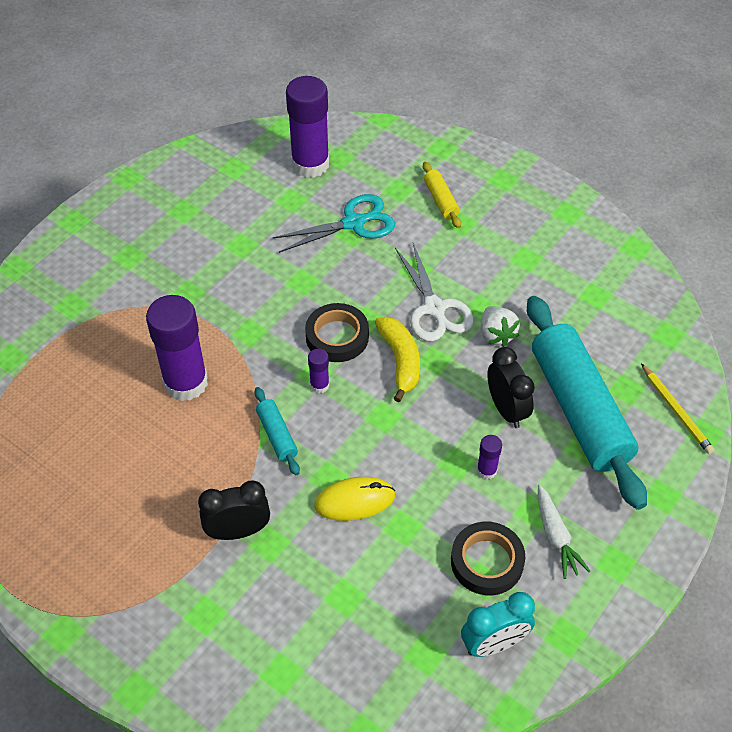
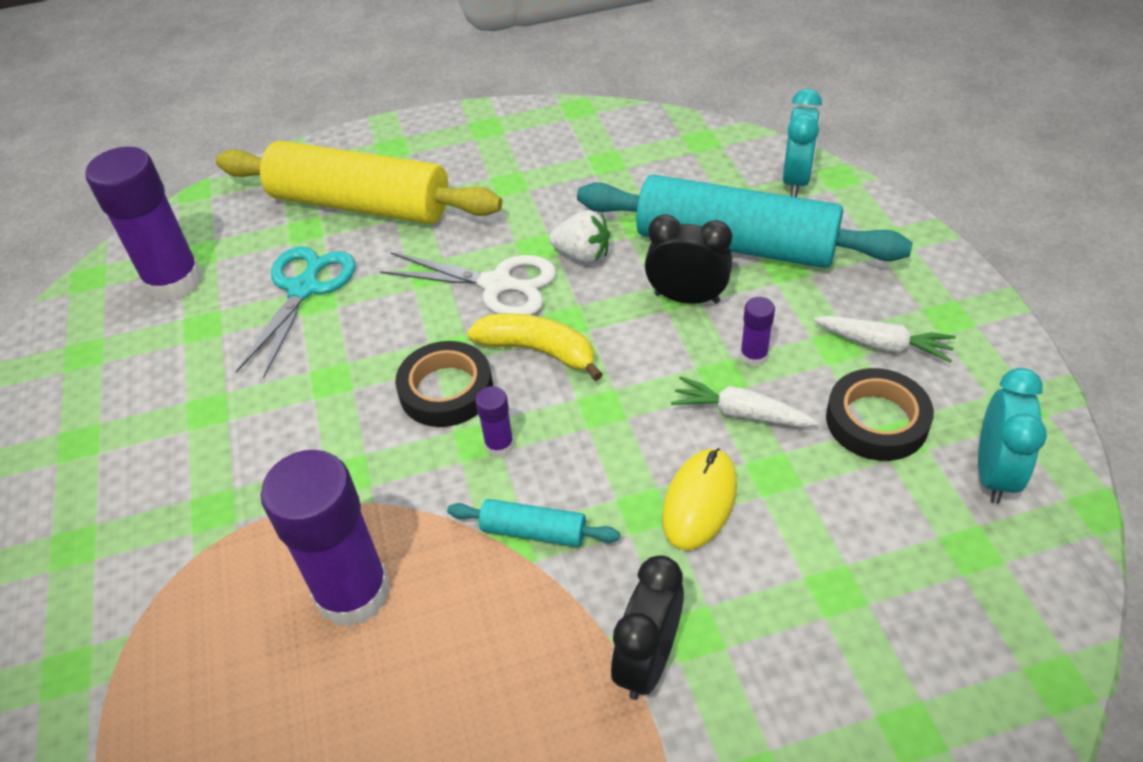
camera: 50 degrees left, 5 degrees down
(435, 487) = (740, 413): none -> white carrot
(441, 200) = (361, 204): yellow rolling pin -> yellow rolling pin, size x2.38
(676, 411) = (795, 181): yellow pencil -> turquoise clock

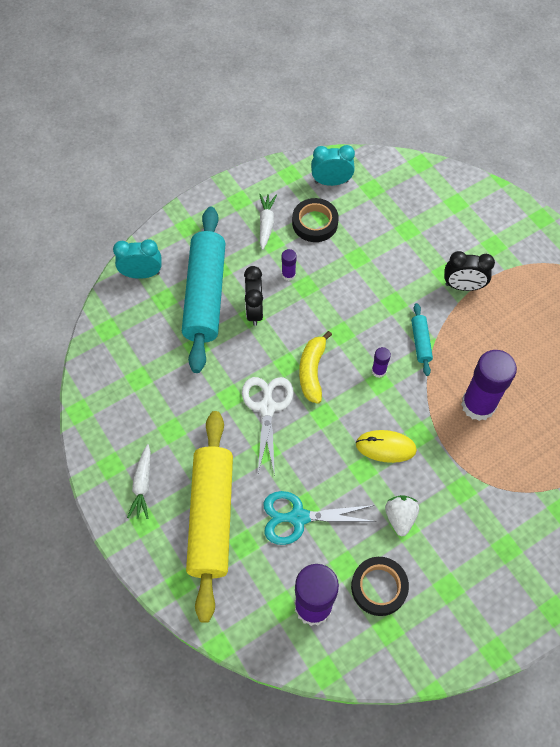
camera: 110 degrees left, 15 degrees up
(446, 390) = (352, 407): black tape -> black tape (379, 587)
(582, 255) = (231, 369): white strawberry -> white strawberry (400, 517)
(699, 501) = (382, 282): yellow mouse -> yellow mouse (385, 447)
(740, 413) = (327, 275): white carrot -> white carrot (142, 485)

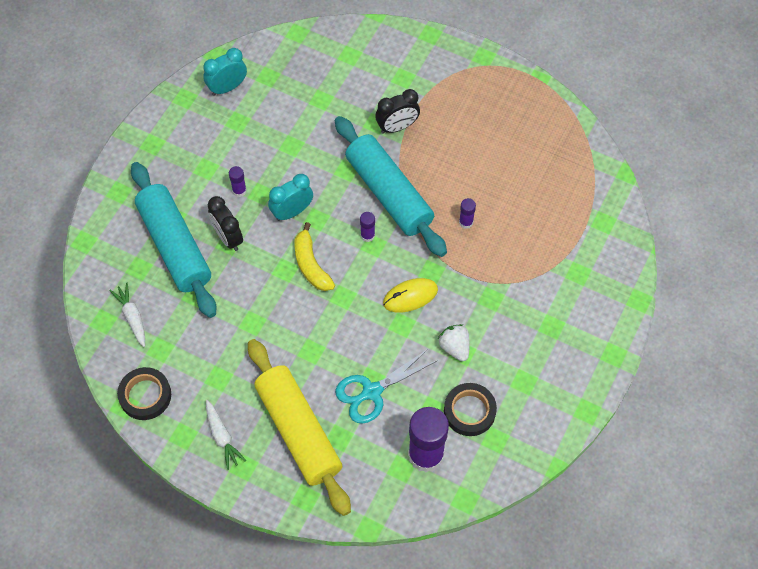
camera: 30 degrees left, 0 degrees up
(142, 274) = (103, 256): turquoise clock -> turquoise clock (292, 212)
(266, 224) = (191, 154): white carrot -> white carrot (132, 317)
(267, 408) = (291, 315): white scissors -> none
(315, 223) = (235, 132): black tape -> black tape (145, 395)
(420, 342) = (389, 193): turquoise rolling pin -> turquoise rolling pin, size x2.38
(478, 405) = (466, 222): purple glue stick -> purple glue stick, size x0.44

